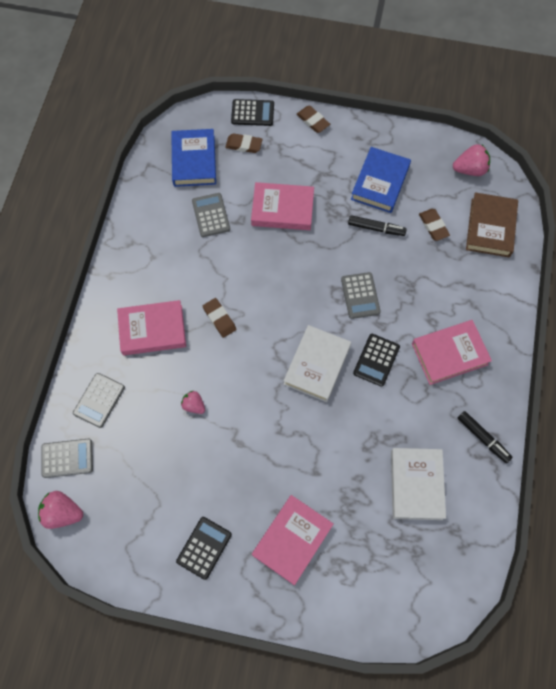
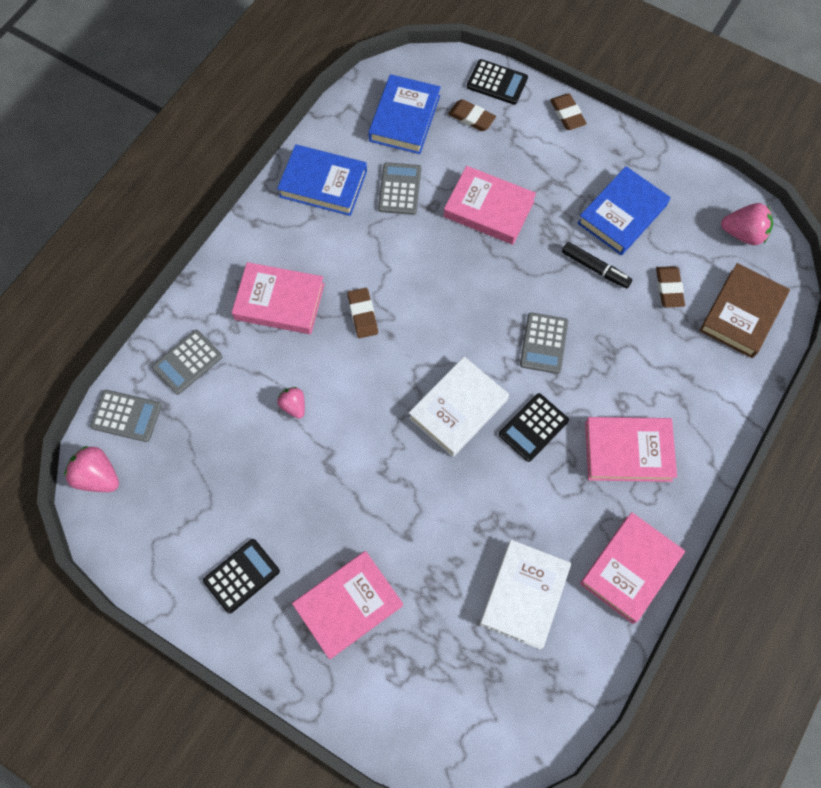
camera: 20 degrees right, 0 degrees up
(151, 229) = (323, 184): none -> blue book
(483, 438) = (630, 568): black marker -> pink book

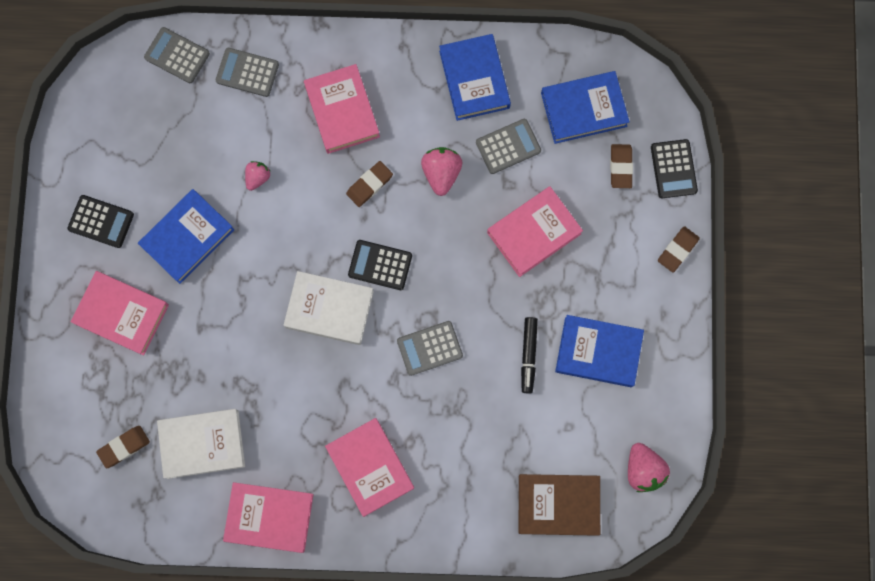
camera: 60 degrees right, 10 degrees up
(98, 476) = (117, 66): pink strawberry -> pink strawberry (441, 173)
(126, 416) = (177, 55): grey calculator -> grey calculator turned 135 degrees clockwise
(311, 500) = (187, 238): none -> blue book
(488, 209) = (534, 233): pink book -> pink book turned 60 degrees clockwise
(533, 427) = (347, 379): black calculator -> black calculator (380, 265)
(669, 288) = (546, 429): brown eraser -> brown eraser (124, 447)

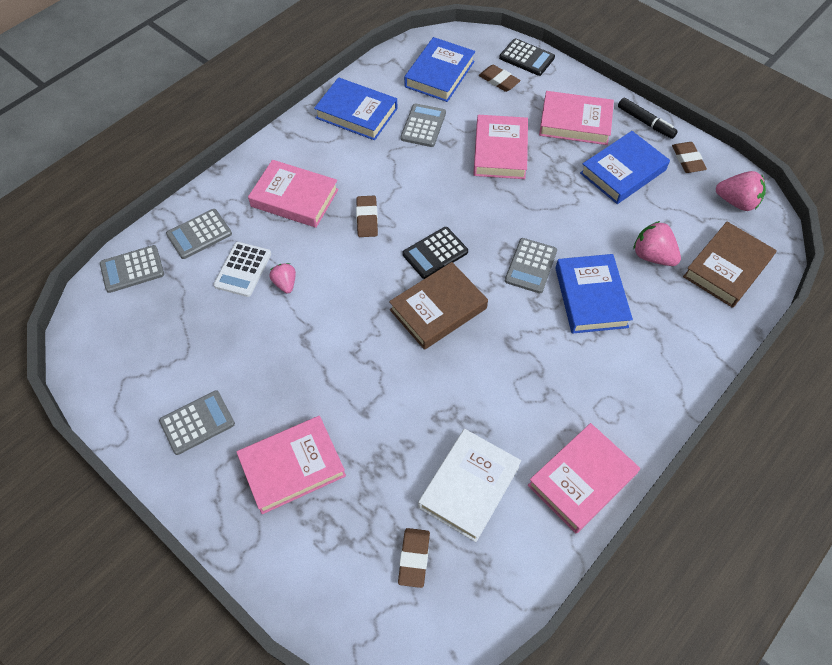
camera: 50 degrees left, 20 degrees down
(101, 221) = (197, 422): black calculator -> grey calculator
(187, 238) = (280, 366): blue book -> blue book (591, 297)
(244, 135) = (243, 269): none -> white calculator
(329, 309) = (438, 309): white book -> brown book
(370, 467) = (597, 371): pink book -> pink book (575, 122)
(441, 173) = (403, 173): pink strawberry -> pink strawberry (652, 256)
(528, 355) = (590, 211): black marker -> black marker (645, 122)
(677, 250) = (585, 88): brown eraser -> brown eraser (687, 160)

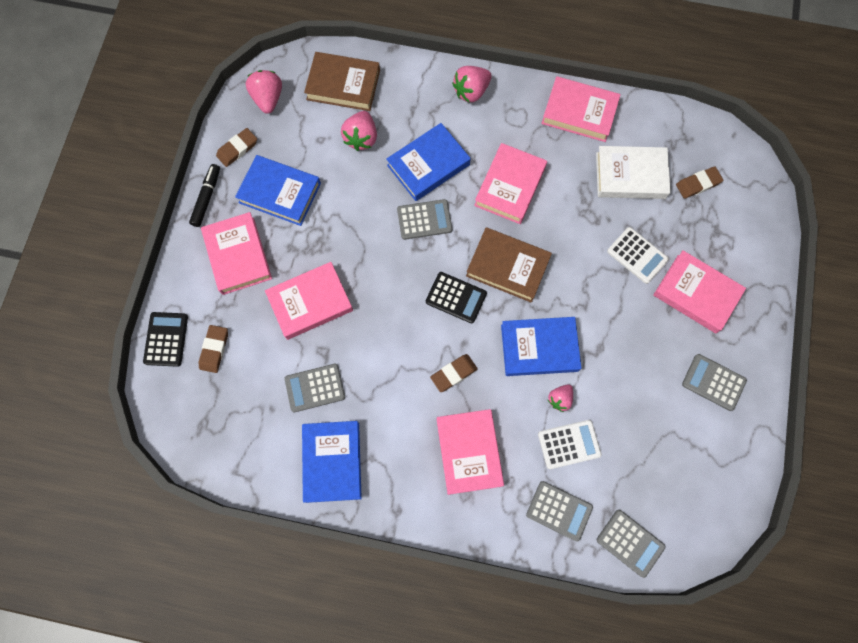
camera: 120 degrees left, 15 degrees up
(372, 434) = (637, 255): none -> white calculator
(439, 74) = (233, 412): blue book -> blue book (539, 348)
(525, 357) = (509, 186): none -> pink book
(664, 381) = (471, 91): none -> pink strawberry

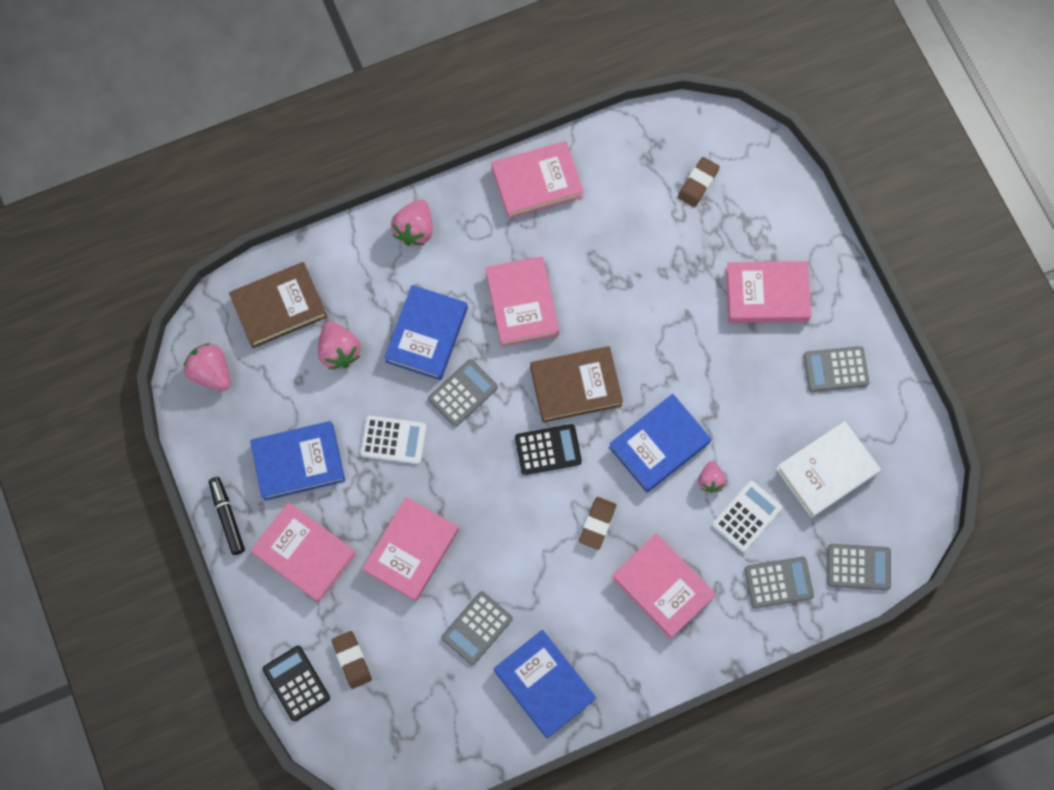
camera: 35 degrees left, 0 degrees up
(237, 149) = (220, 446): brown eraser -> none
(630, 175) = (629, 216): white book -> white book (826, 471)
(637, 255) = (688, 293): white calculator -> white calculator (393, 440)

